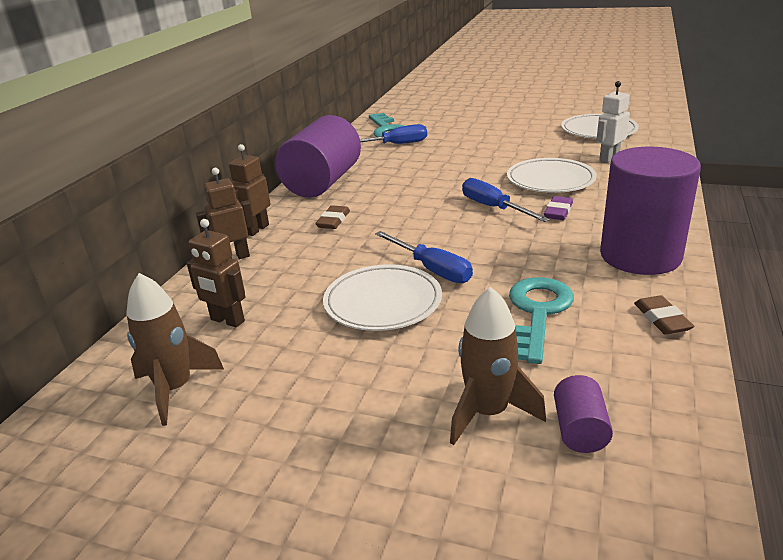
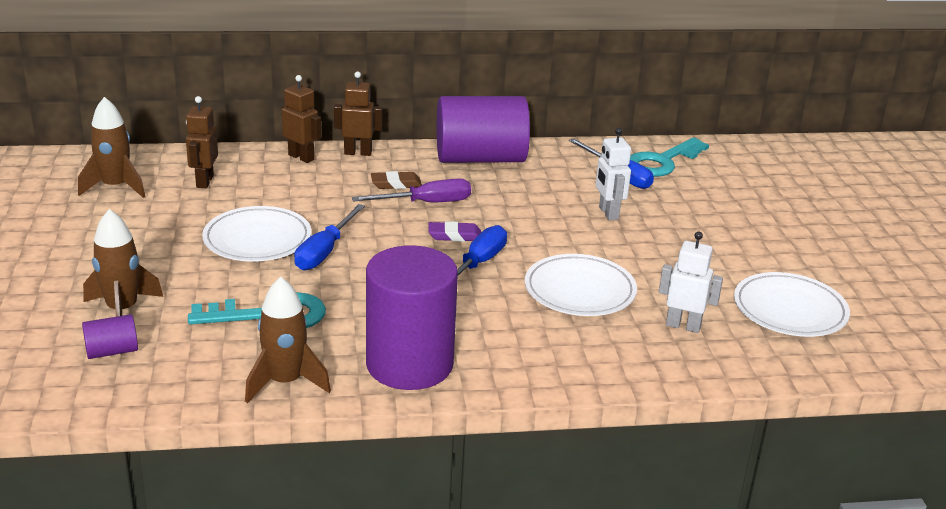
camera: 60 degrees right, 0 degrees up
(379, 213) = (426, 203): none -> purple screwdriver
(447, 155) = (608, 213): none -> white robot
(558, 212) = (491, 304): purple eraser -> purple eraser (455, 235)
(662, 319) = (285, 382): brown eraser -> brown rocket

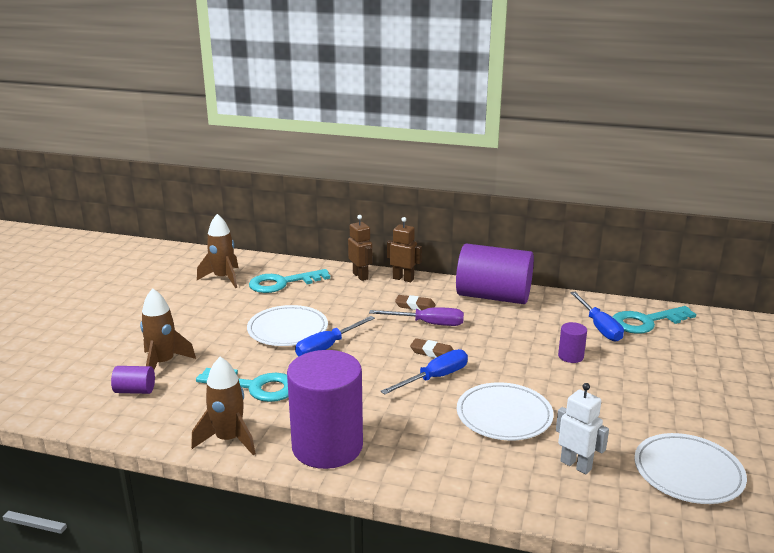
camera: 25 degrees right, 5 degrees down
(204, 181) = (282, 283): brown robot -> turquoise key
(455, 235) = (432, 352): purple eraser -> brown eraser
(608, 213) = (570, 356): white robot -> purple cylinder

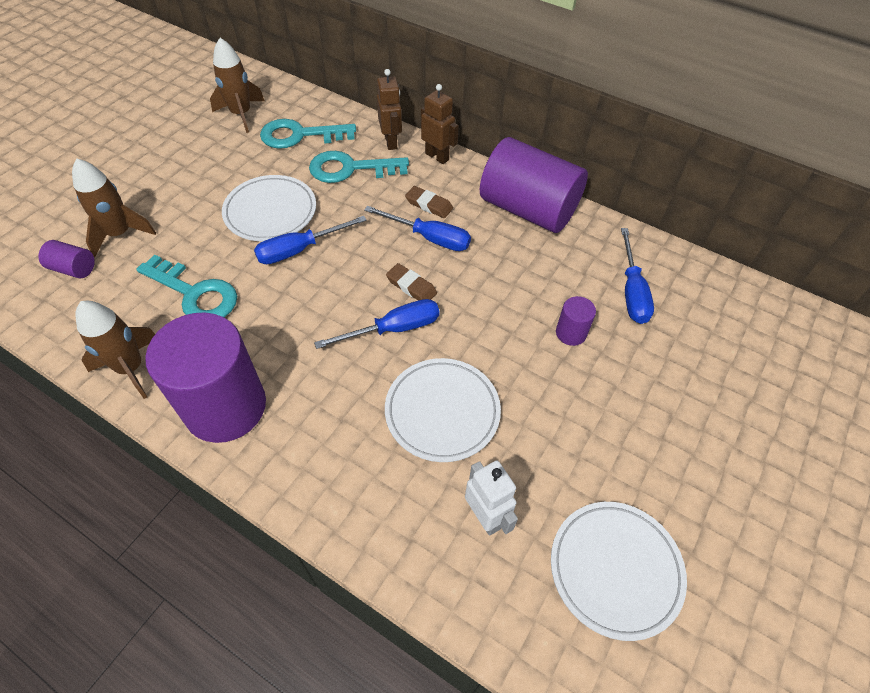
camera: 15 degrees right, 30 degrees up
(428, 324) = (429, 238): purple screwdriver -> blue screwdriver
(646, 322) = (697, 296): turquoise key -> turquoise key (350, 169)

